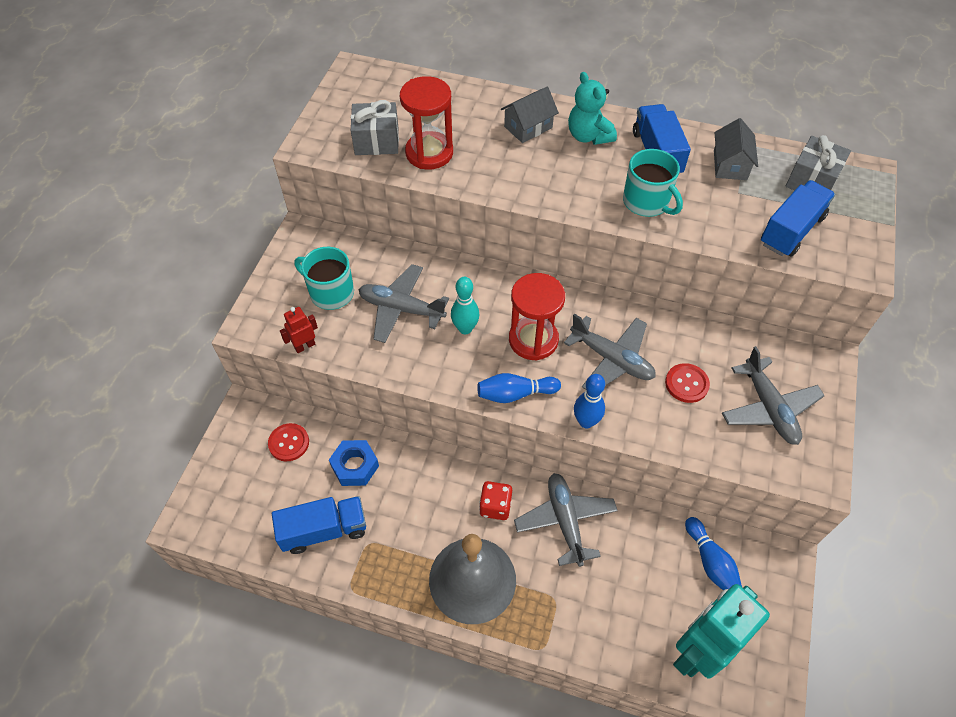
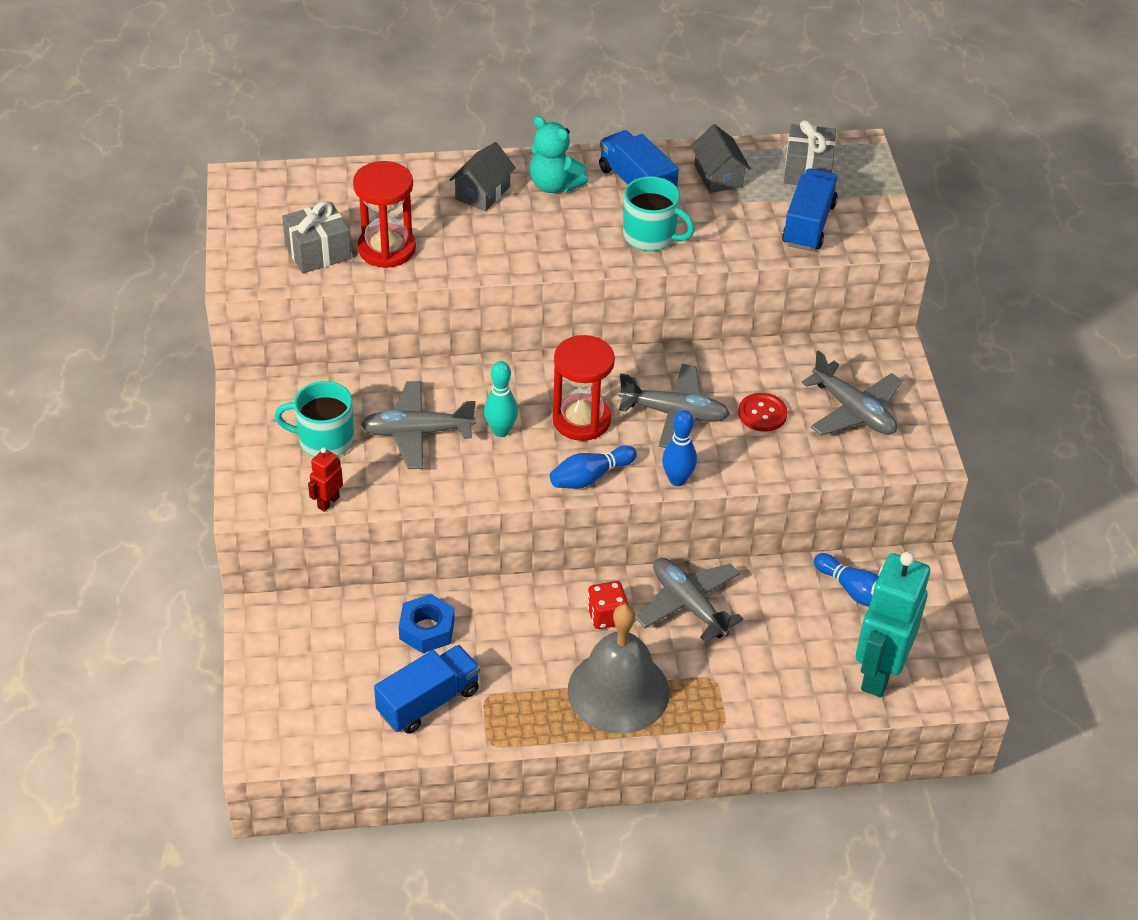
camera: 25 degrees left, 10 degrees down
(289, 443) = (334, 632): red button -> none

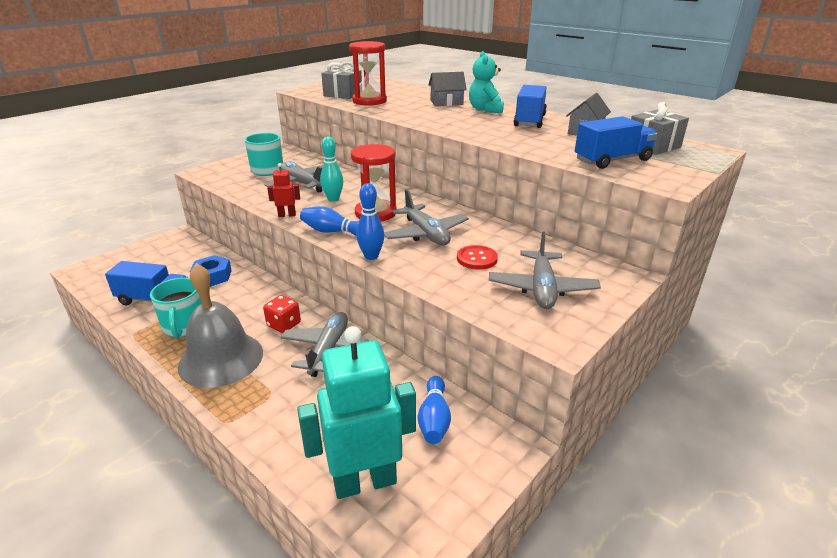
camera: 50 degrees right, 15 degrees down
(328, 502) = (223, 184): red robot -> red robot (287, 215)
(651, 236) = (499, 134): turquoise mug -> turquoise mug (184, 326)

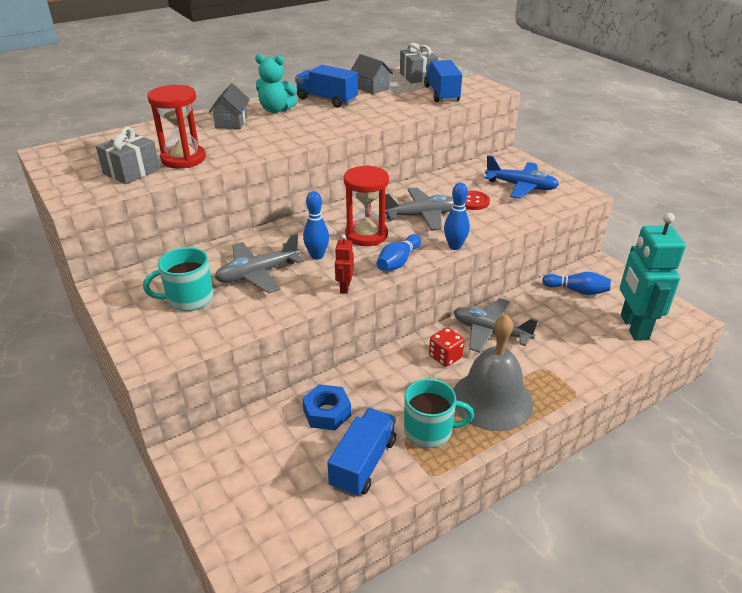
camera: 75 degrees left, 5 degrees up
(333, 199) = (317, 256): turquoise bowling pin -> blue bowling pin
(542, 288) = (521, 186): grey plane -> blue plane

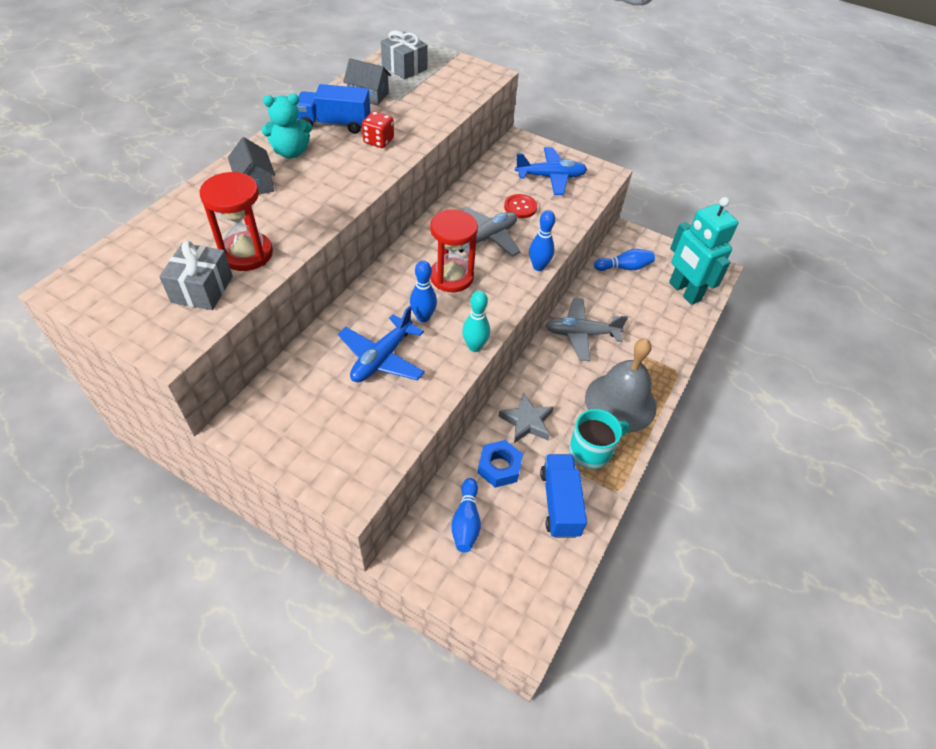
camera: 30 degrees left, 15 degrees up
(189, 299) = (336, 412): turquoise mug -> none
(258, 274) = (382, 358): grey plane -> blue plane
(344, 288) = (474, 347): red robot -> turquoise bowling pin
(381, 385) = (526, 421): none -> grey star
(398, 262) = (502, 300): blue bowling pin -> blue bowling pin (466, 521)
(441, 94) = (446, 90): blue truck -> none
(445, 357) = (560, 373): red dice -> red dice (378, 141)

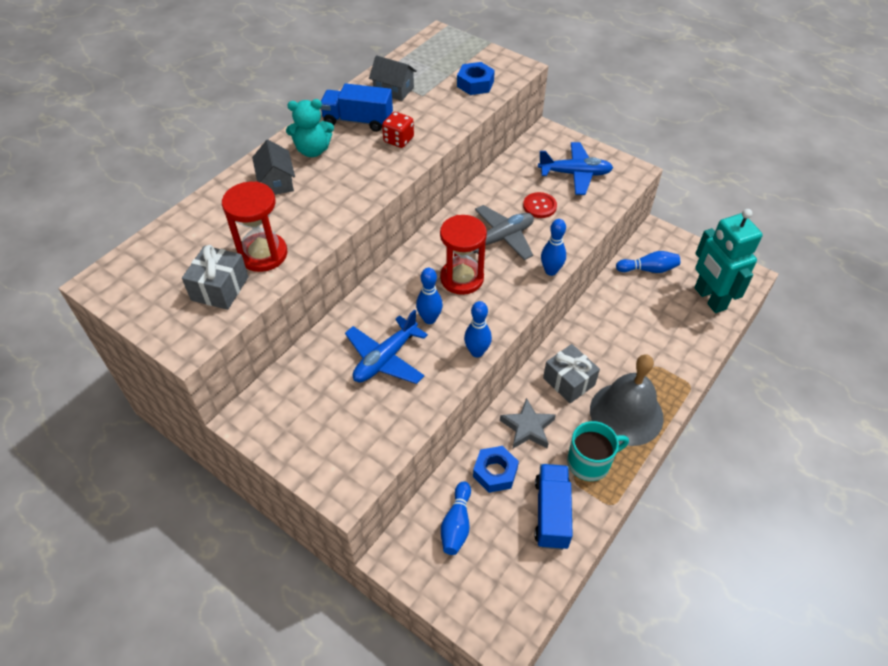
camera: 10 degrees right, 0 degrees up
(404, 67) = (432, 60): grey gift -> grey gift (569, 381)
(449, 89) = (475, 84): none -> blue nut
(474, 347) = (477, 352): turquoise bowling pin -> blue bowling pin
(581, 334) = (594, 339): grey plane -> none

